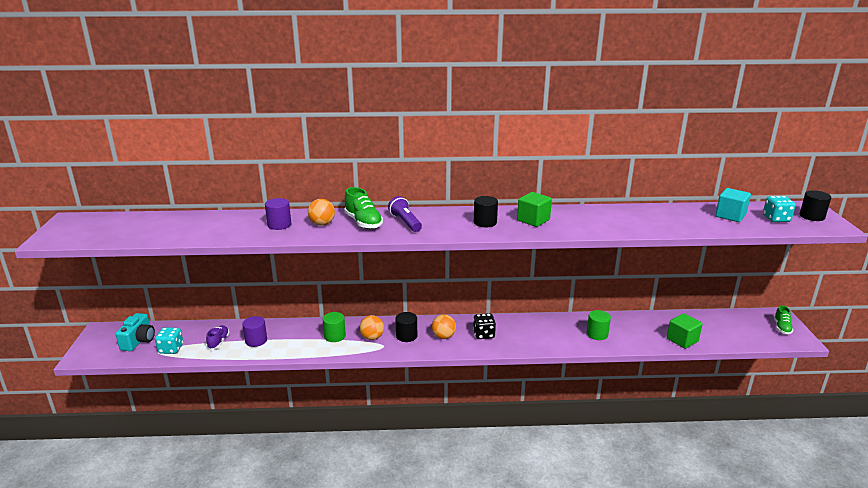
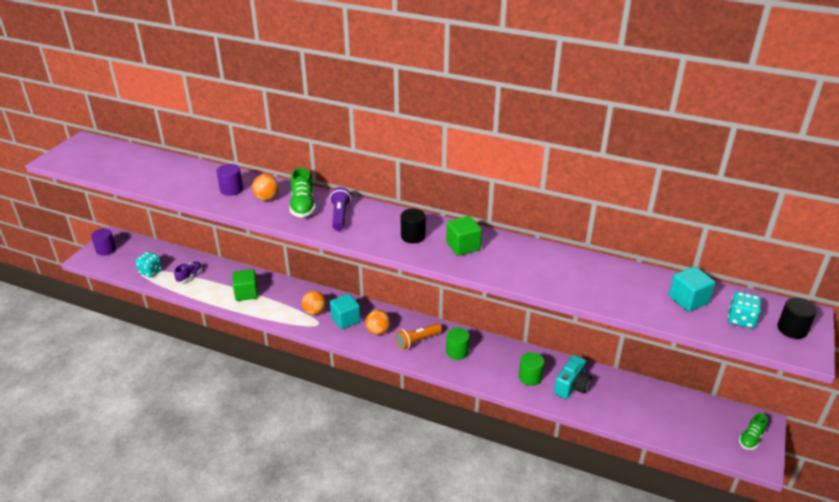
camera: 25 degrees right, 10 degrees up
(139, 341) = (133, 256): turquoise camera -> turquoise camera (572, 386)
(256, 340) = (219, 284): purple cylinder -> purple cylinder (106, 250)
(334, 336) = (284, 300): green cylinder -> green cylinder (457, 352)
(406, 336) = (345, 320): black cylinder -> turquoise cube
(484, 334) = (417, 341): black dice -> orange flashlight
(682, 340) = (616, 414): green cube -> green cube (246, 293)

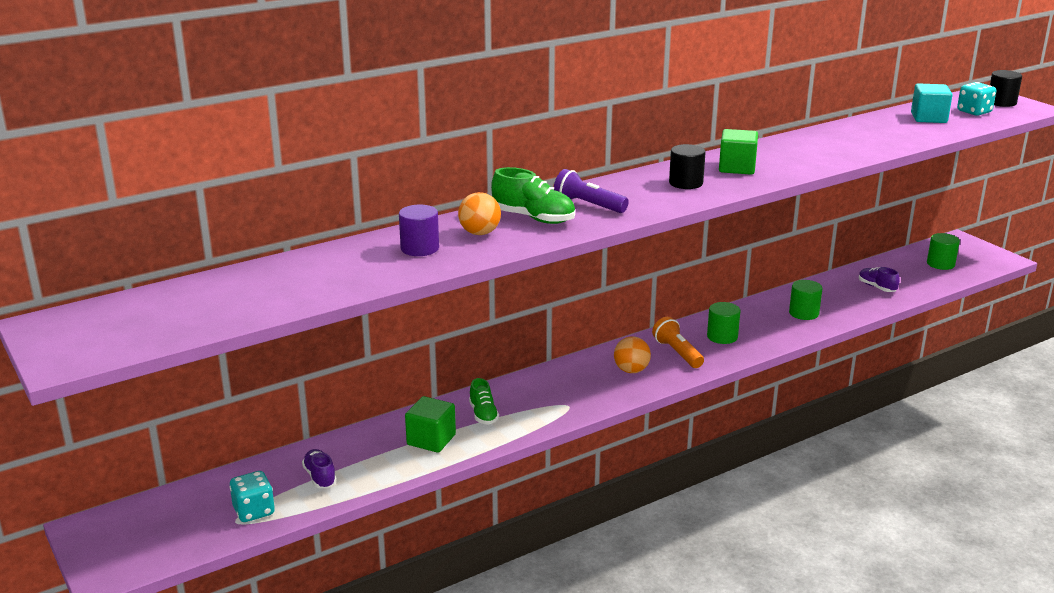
camera: 55 degrees left, 10 degrees down
(106, 250) = (116, 544): purple cylinder -> none
(315, 311) = (540, 400): orange ball -> none
(345, 320) = (583, 384): turquoise cube -> none
(417, 341) = (677, 353): orange flashlight -> orange flashlight turned 150 degrees clockwise
(572, 386) = (837, 298): turquoise camera -> none
(613, 401) = (877, 287): none -> purple shoe
(700, 425) = (940, 264): none -> green cylinder
(750, 439) = (974, 252): green shoe -> green shoe (483, 414)

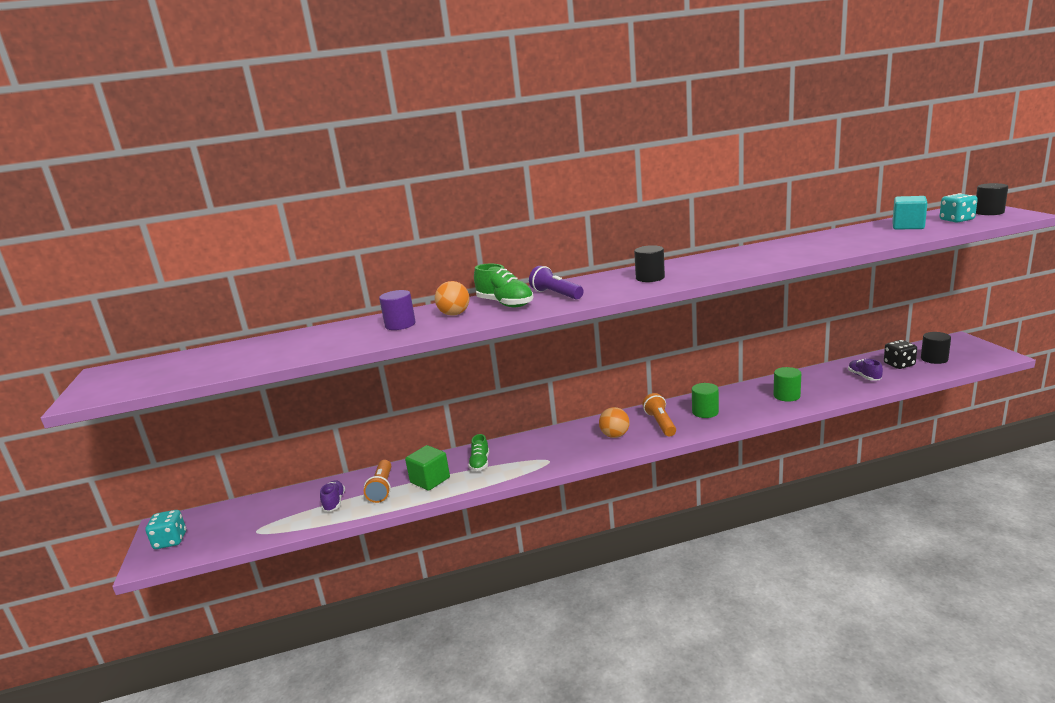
camera: 20 degrees right, 5 degrees down
(254, 511) = (273, 524): turquoise dice -> turquoise dice (170, 541)
(373, 455) = (382, 488): none -> orange flashlight
(737, 168) = (703, 266): green cube -> none
(907, 271) = (899, 364): none -> black dice
(940, 264) = (934, 359): green cylinder -> black cylinder

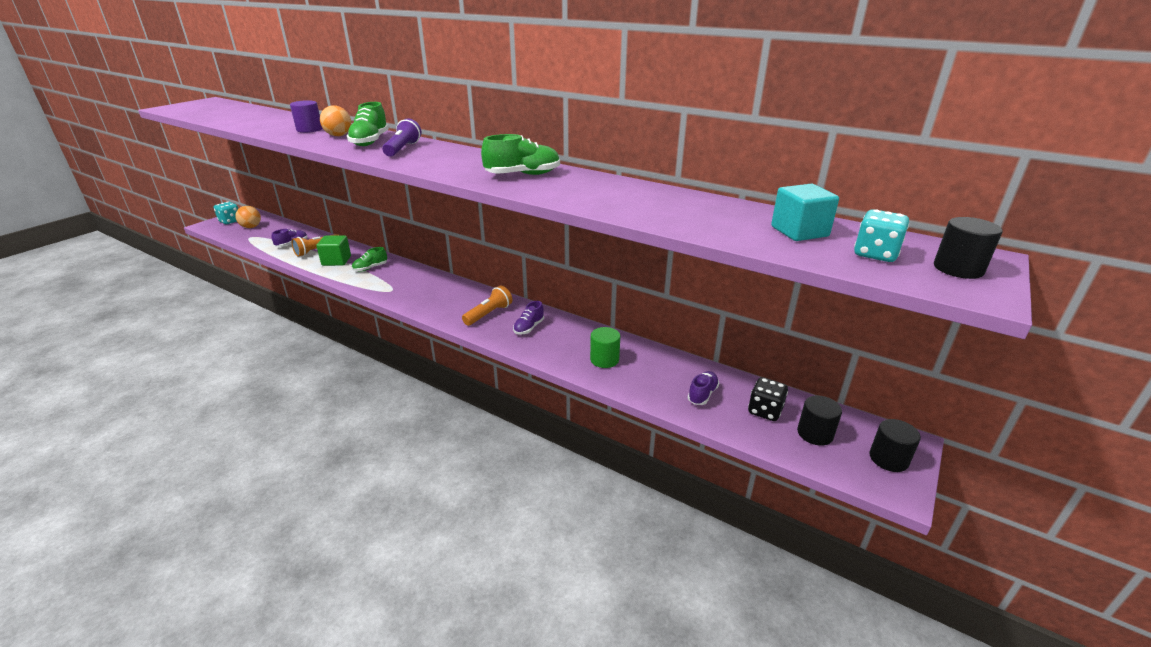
camera: 45 degrees right, 10 degrees up
(615, 435) = (451, 302): orange ball -> orange ball (251, 227)
(650, 278) = (470, 165): black cylinder -> black cylinder (888, 459)
(703, 266) = (523, 175): none -> green shoe
(705, 412) = (529, 328): green cylinder -> purple shoe

